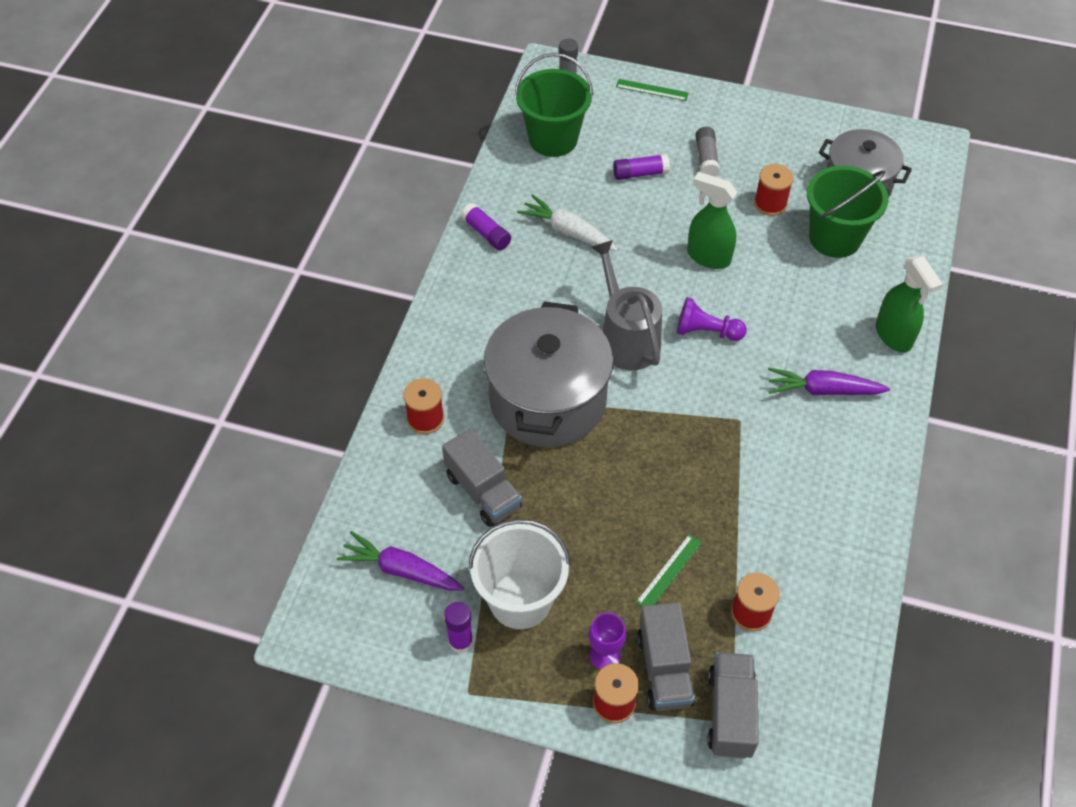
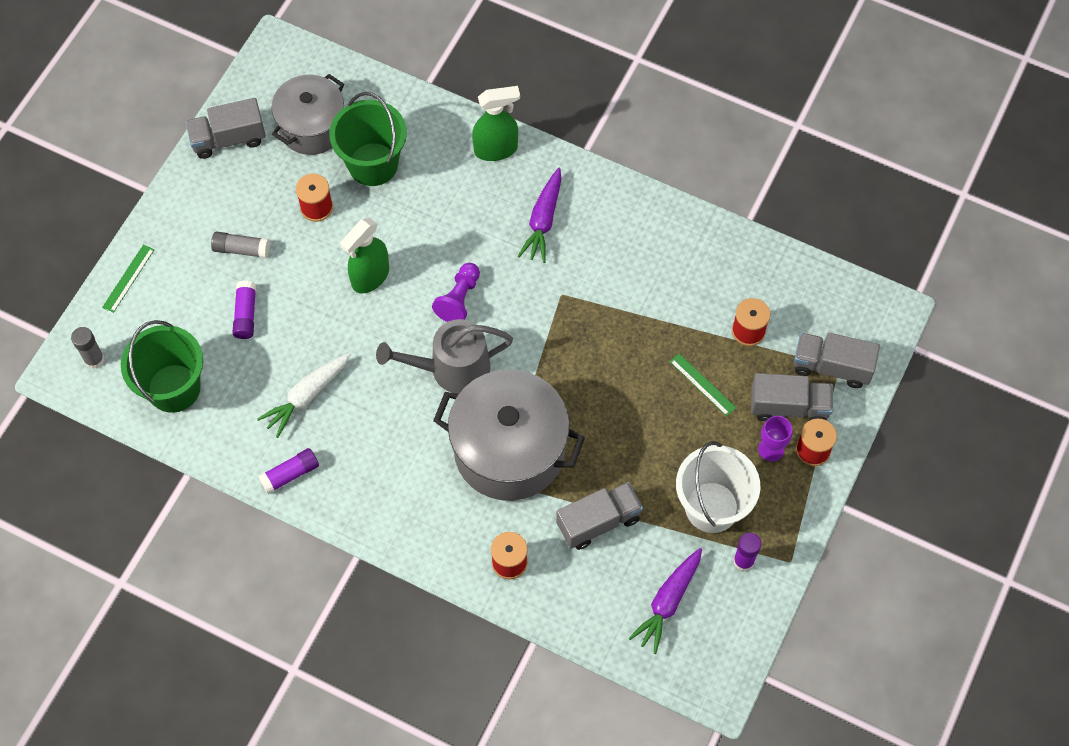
camera: 80 degrees left, 10 degrees up
(819, 128) = (228, 139): none -> grey truck

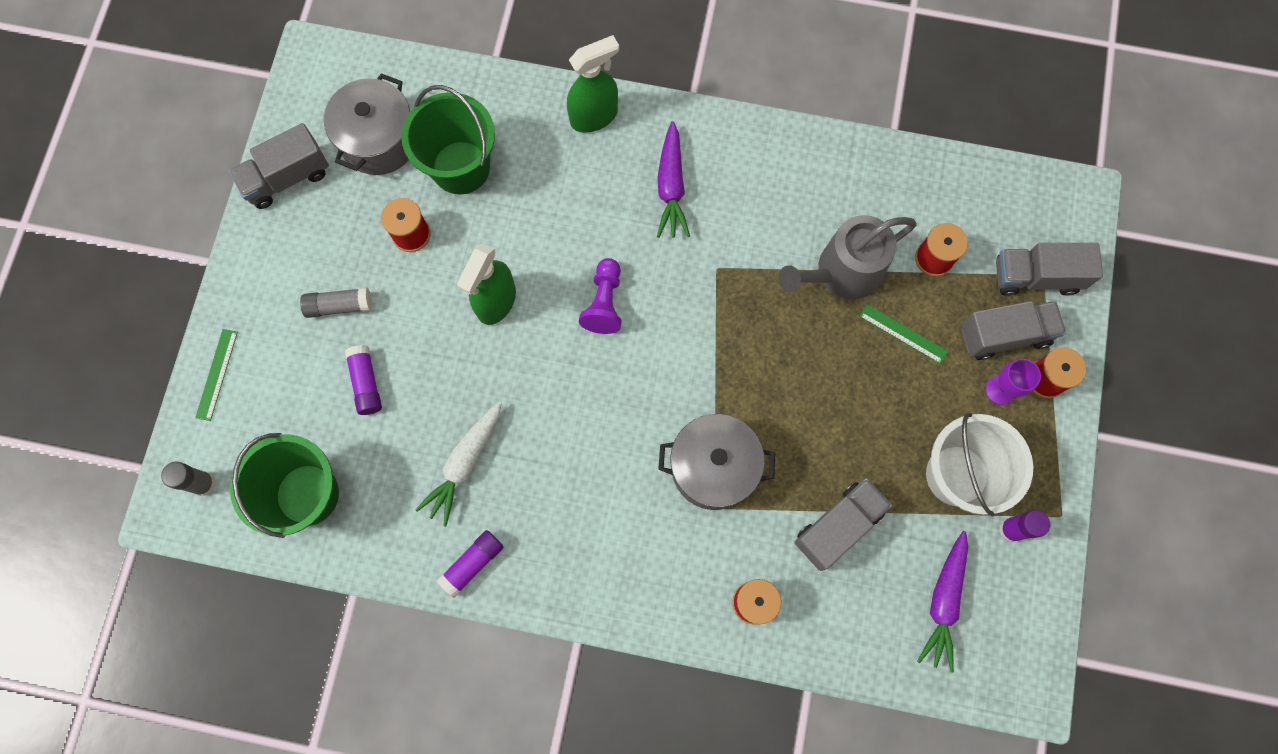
camera: 15 degrees left, 10 degrees up
(452, 369) = (621, 387): grey watering can -> grey watering can (842, 272)
(509, 450) = (713, 468): grey pot -> grey pot, size x0.66

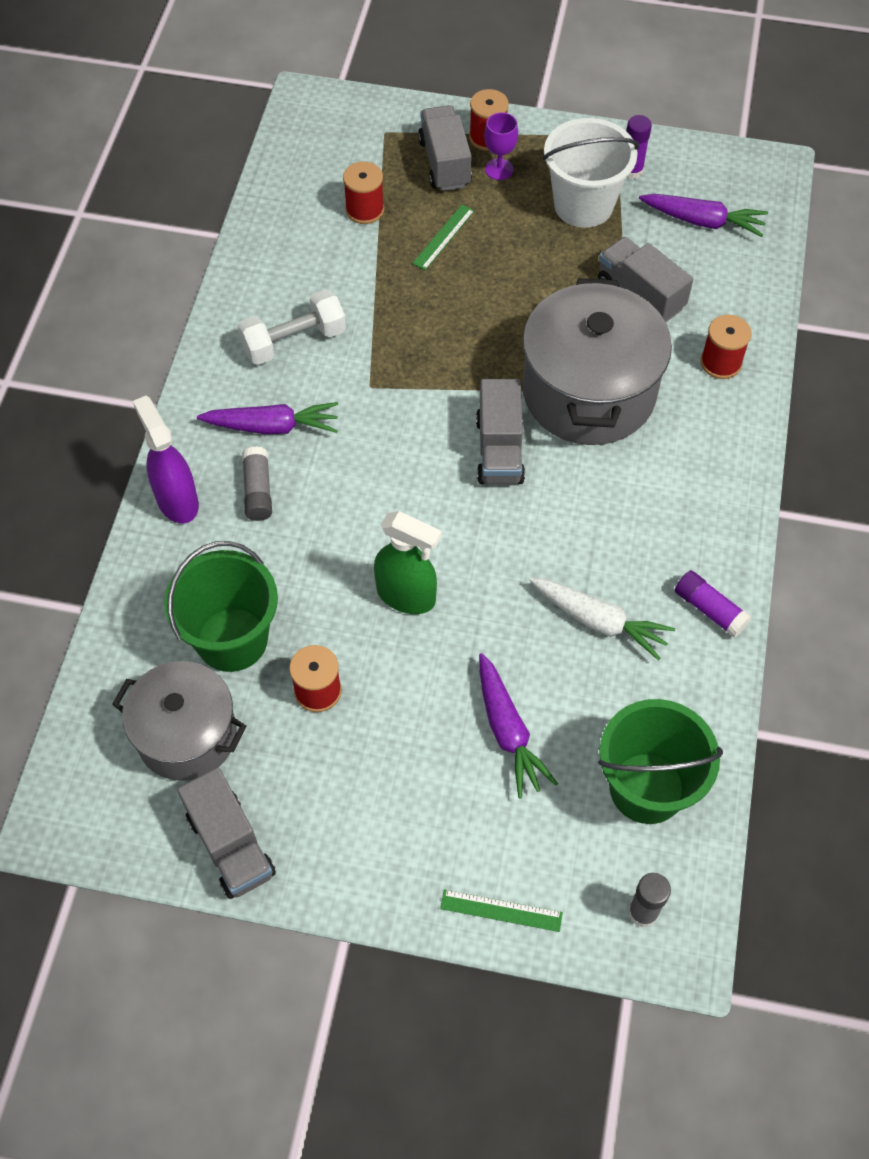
camera: 90 degrees left, 15 degrees down
(339, 306) = (410, 768): grey glue stick -> grey glue stick (258, 491)
(366, 383) = (508, 731): purple glue stick -> purple carrot
(594, 116) = (177, 500): green spray bottle -> purple spray bottle
(604, 302) = (408, 489): purple pawn -> none
(713, 468) = (588, 392): grey pot -> grey pot, size x1.53
(767, 200) = (294, 341): none -> white dumbbell
(842, 272) = (378, 281): grey watering can -> none
(1036, 276) = (386, 137): grey truck -> grey truck (499, 450)

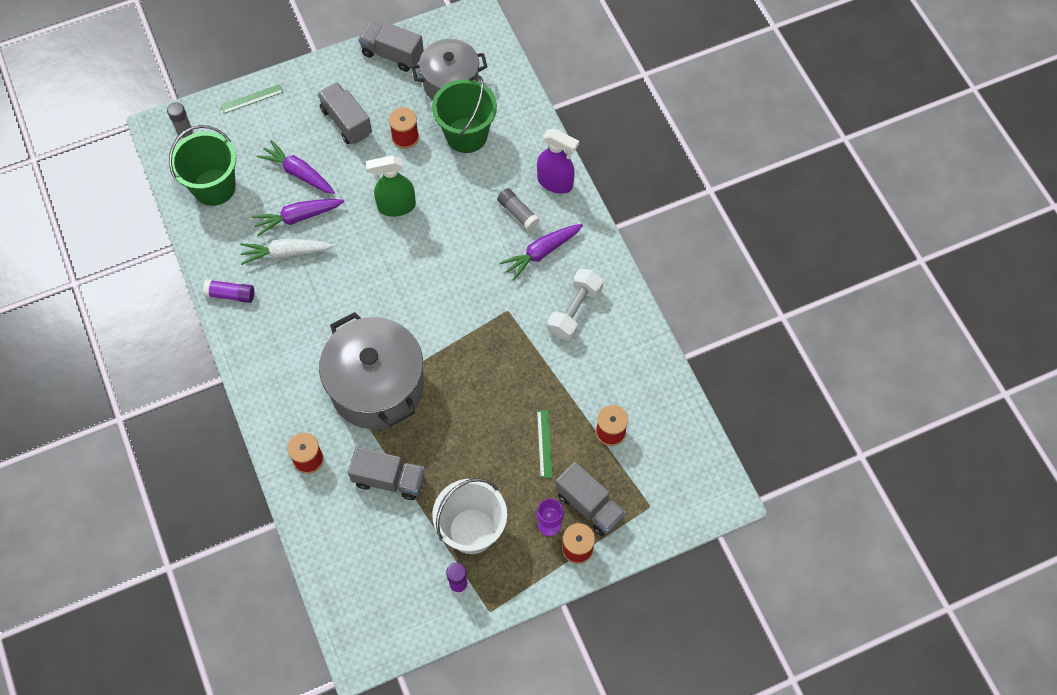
camera: 145 degrees right, 5 degrees up
(499, 450) = (404, 317): grey truck -> grey truck (346, 122)
(702, 221) = (383, 570): purple carrot -> purple carrot (298, 217)

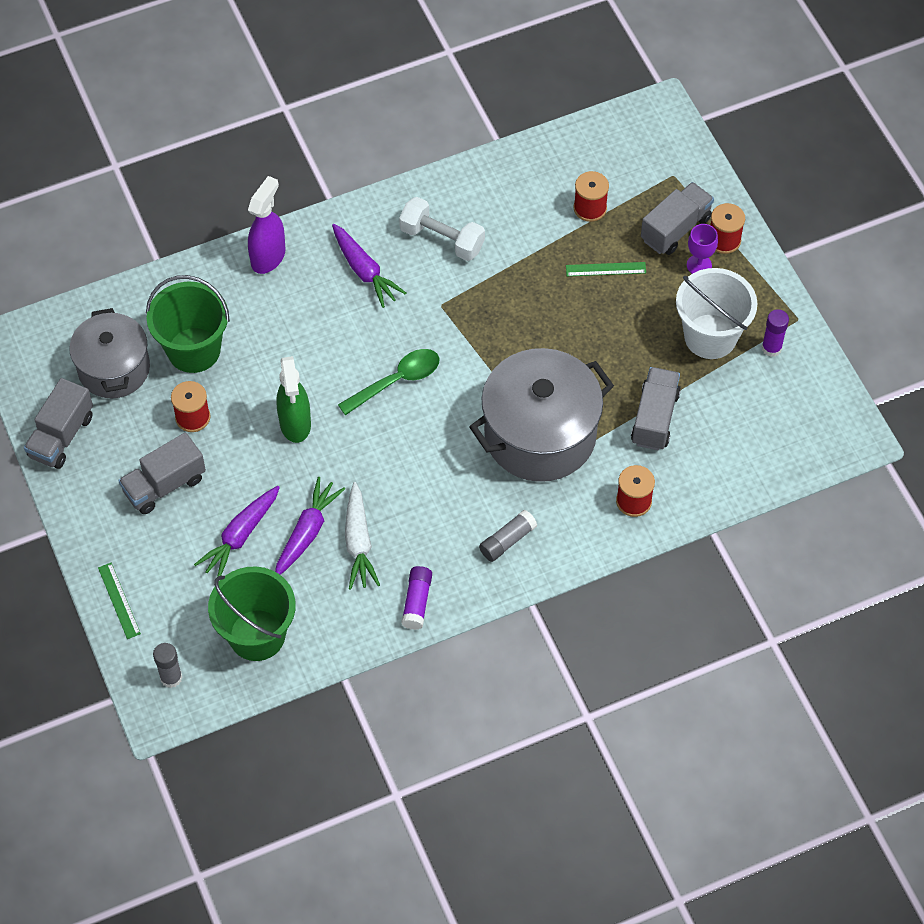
camera: 90 degrees left, 5 degrees down
(298, 217) = (307, 532): purple carrot -> purple carrot turned 135 degrees counterclockwise
(433, 278) = (397, 381): none -> green spoon
(518, 213) = (309, 295): grey glue stick -> grey glue stick (507, 540)

